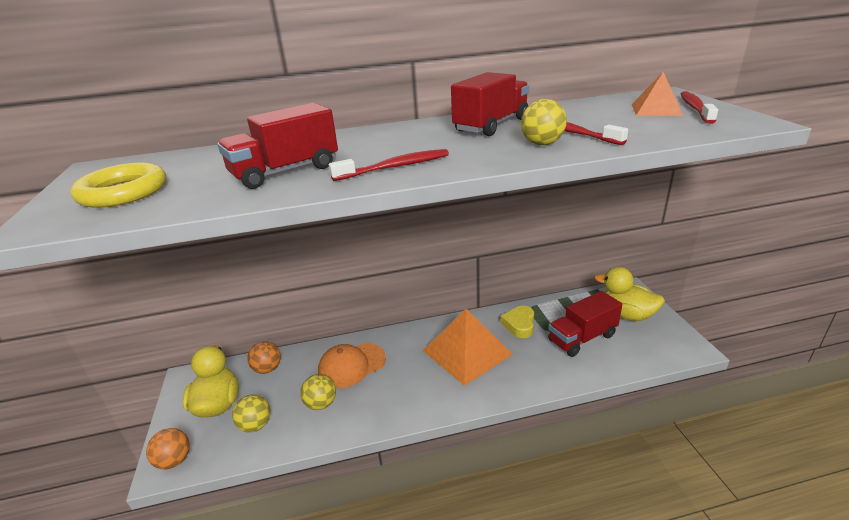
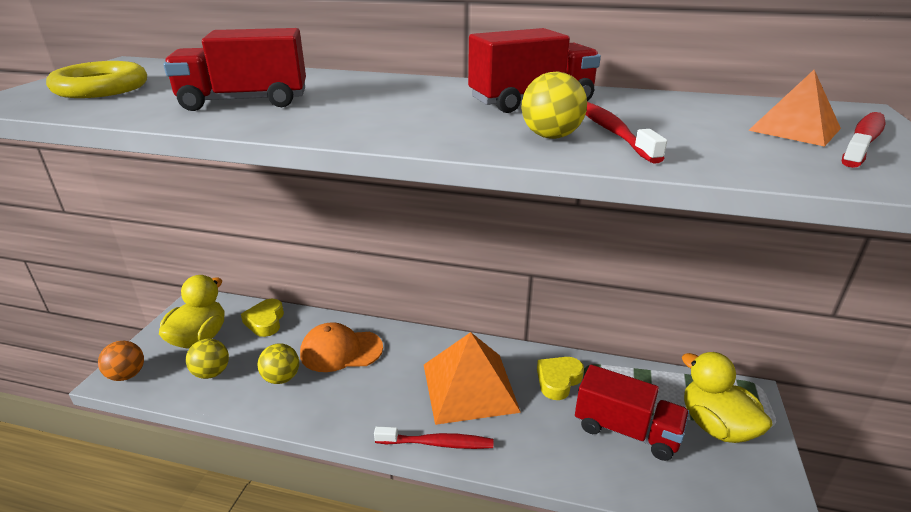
camera: 25 degrees right, 0 degrees up
(267, 369) = (265, 321): orange ball -> yellow heart
(395, 167) = (345, 122): red toothbrush -> red toothbrush (437, 443)
(582, 338) = (626, 430): red truck -> red truck turned 150 degrees counterclockwise

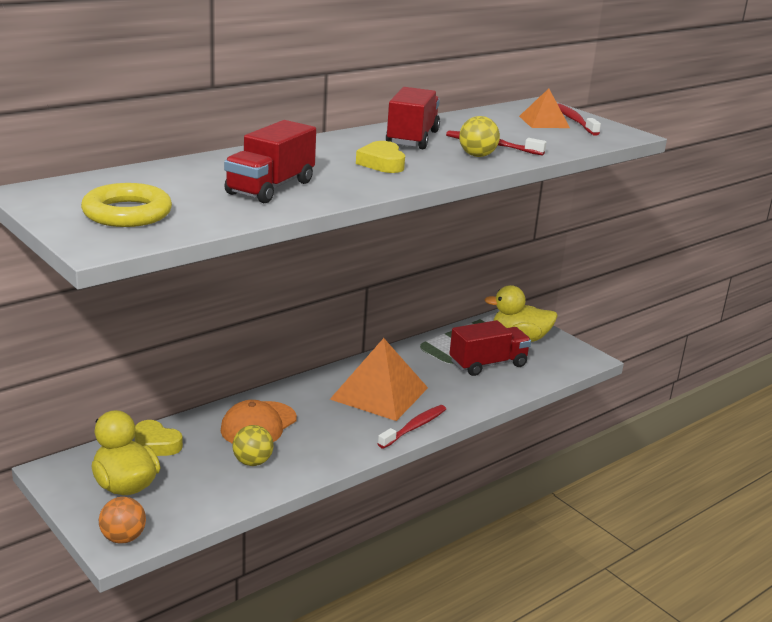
camera: 55 degrees left, 5 degrees down
(212, 373) = (192, 492): yellow ball -> none
(558, 380) = (419, 361): yellow heart -> yellow heart (382, 163)

